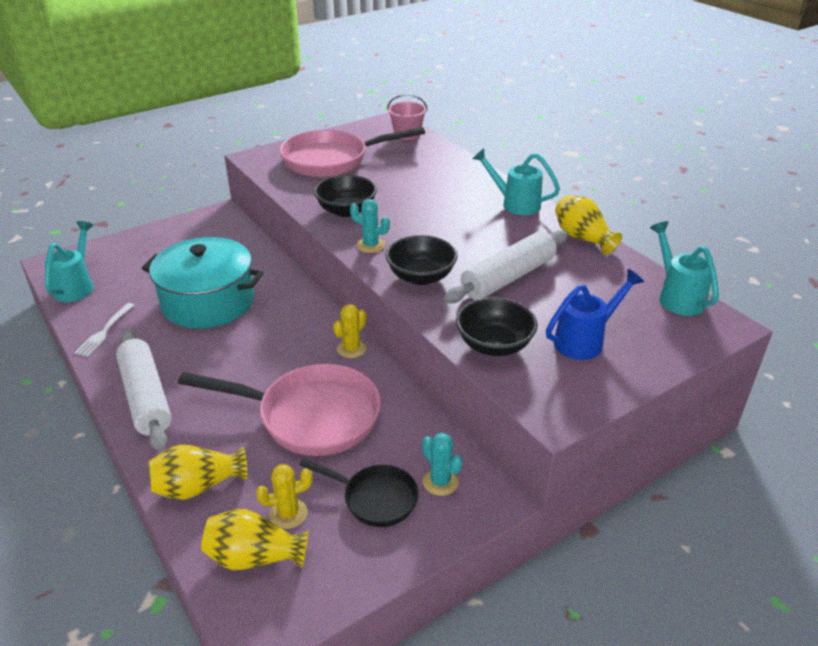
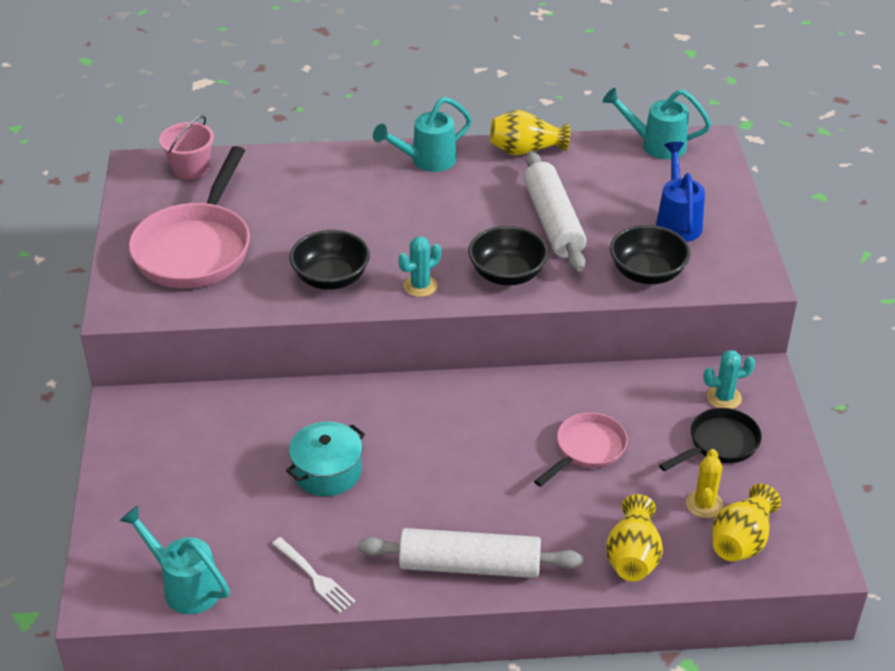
camera: 60 degrees left, 5 degrees up
(208, 302) = (327, 471): turquoise pot -> turquoise pot, size x0.57
(310, 416) = (586, 450): pink pan -> pink pan, size x0.55
(351, 349) = (504, 387): yellow cactus -> none

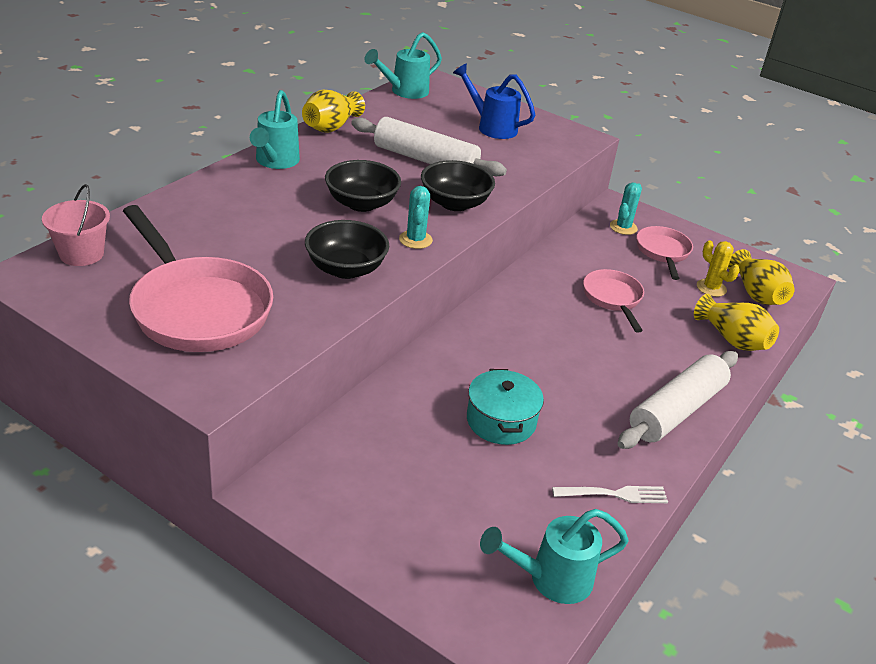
camera: 55 degrees left, 5 degrees down
(647, 273) = (528, 162): black bowl -> black bowl (361, 203)
(719, 444) = (663, 252): black pan -> pink pan

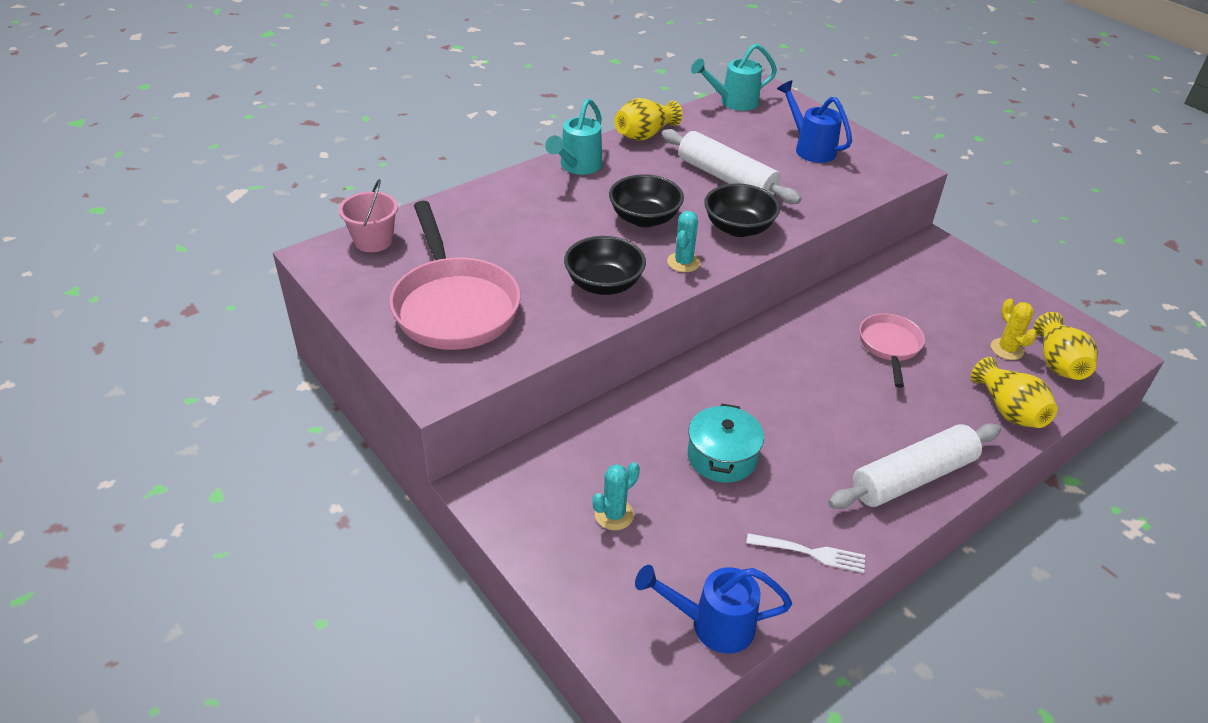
camera: 20 degrees right, 5 degrees up
(550, 579) = (711, 624): turquoise watering can -> blue watering can
(623, 227) = (932, 269): turquoise cactus -> turquoise cactus (614, 515)
(663, 252) = (966, 302): pink pan -> none

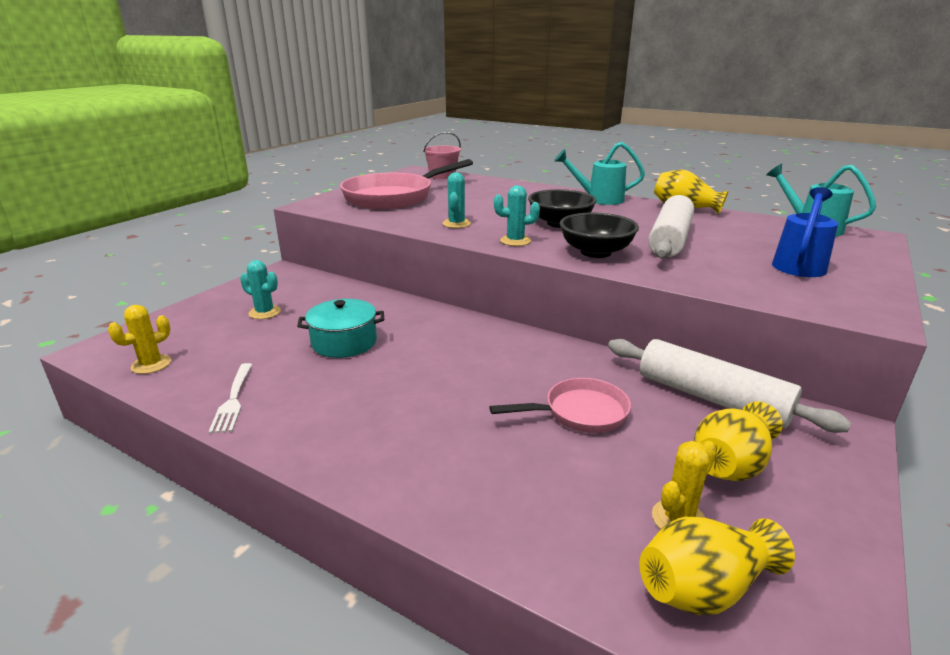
camera: 70 degrees right, 15 degrees down
(604, 284) = (456, 224): black bowl -> turquoise cactus
(711, 624) = (151, 364): blue watering can -> yellow cactus
(912, 477) = (359, 452): white rolling pin -> white rolling pin (712, 398)
(1008, 410) = (535, 530): yellow vase -> yellow vase (731, 464)

